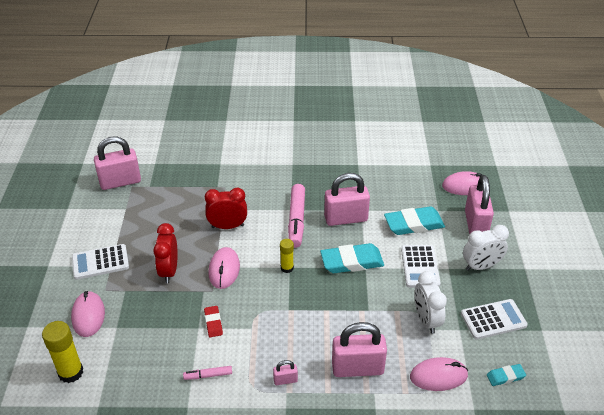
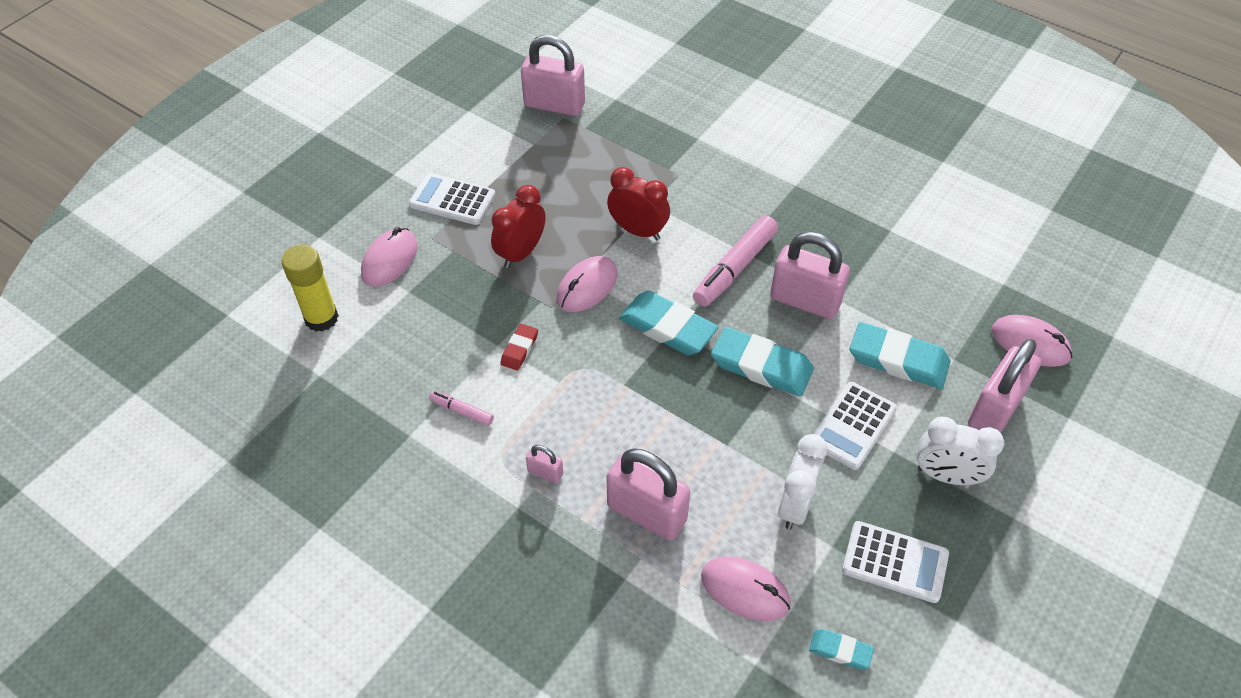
camera: 35 degrees right, 10 degrees up
(287, 268) = (667, 327): yellow glue stick -> turquoise eraser

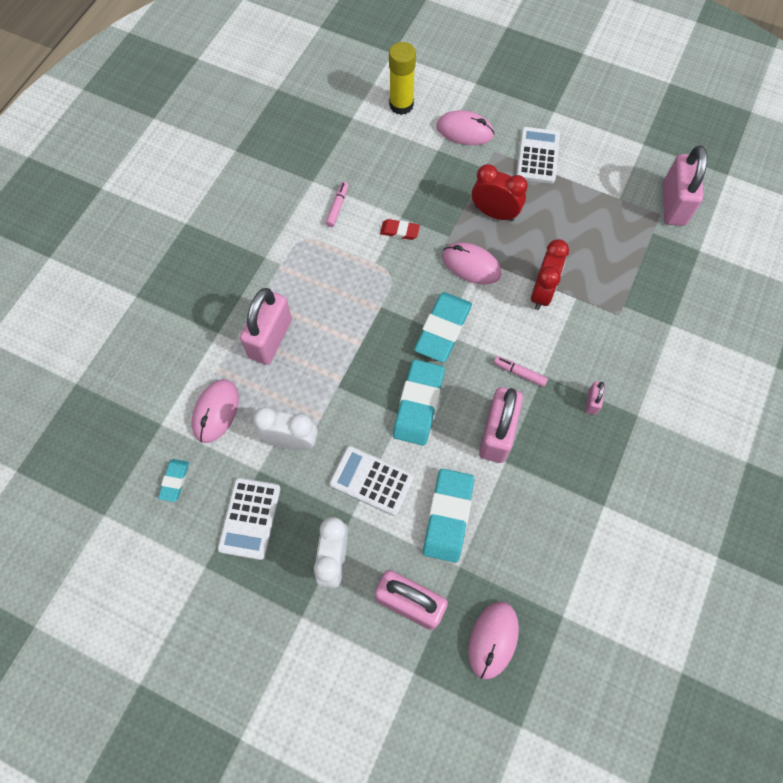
camera: 80 degrees right, 15 degrees up
(545, 472) = (295, 268): pink padlock -> pink padlock (592, 402)
(735, 268) = (519, 373): pink marker -> pink marker, size x0.50

